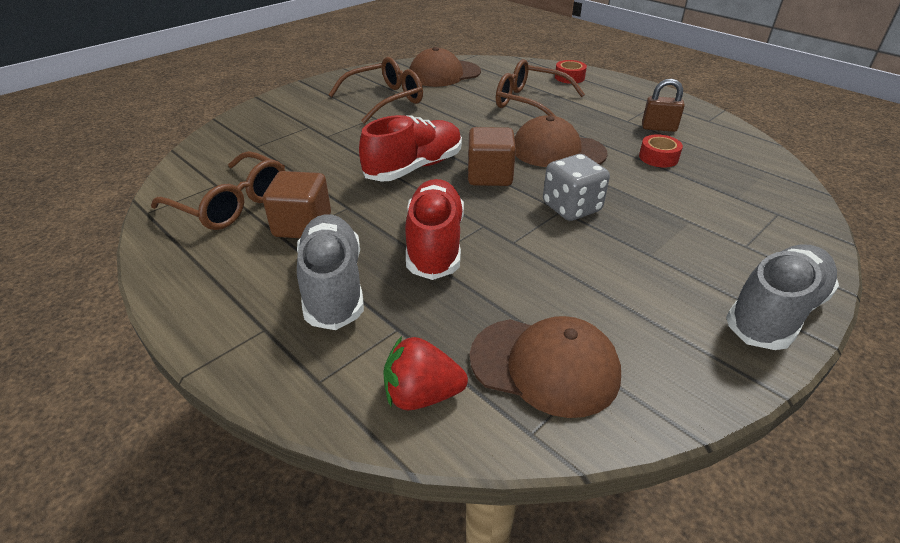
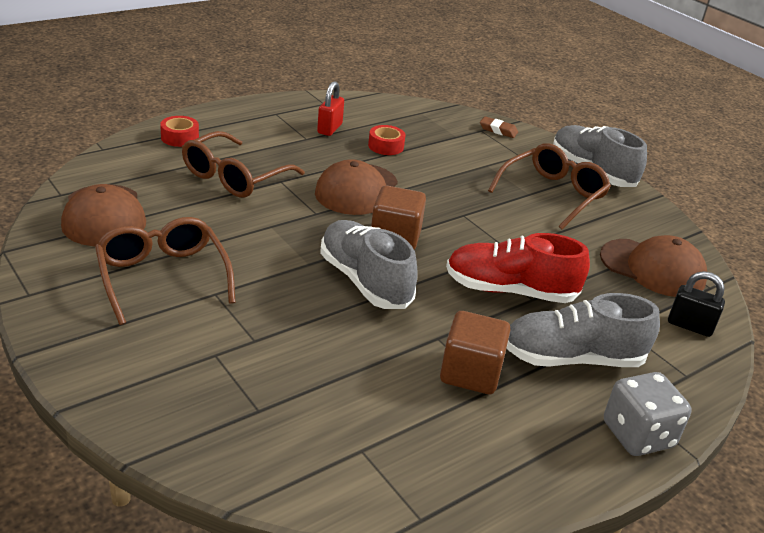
camera: 85 degrees left, 5 degrees down
(232, 204) = (415, 432): brown glasses -> brown glasses (553, 194)
(414, 168) = (364, 281): red shoe -> grey shoe
(422, 395) = (689, 326): red strawberry -> black padlock
(545, 366) = (652, 268): brown cap -> brown cap turned 90 degrees clockwise
(571, 208) = (461, 209): grey dice -> grey dice (637, 435)
(659, 128) = (329, 129): brown padlock -> red padlock
(796, 226) = (498, 130): none -> brown eraser

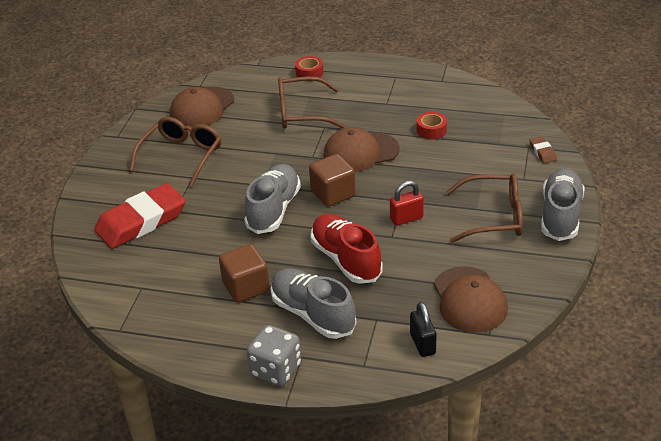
camera: 55 degrees right, 5 degrees up
(232, 375) = (141, 221): none -> red eraser
(329, 129) = (413, 102): red padlock -> red padlock (406, 218)

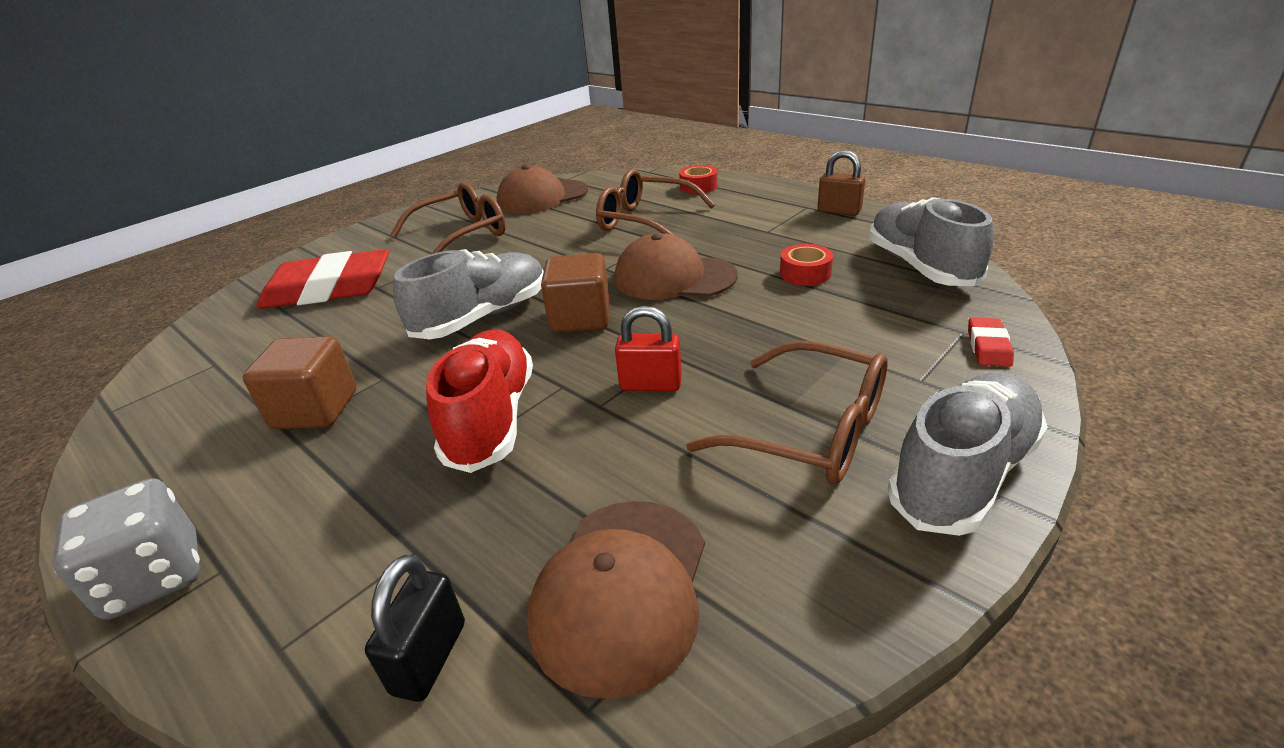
camera: 30 degrees right, 5 degrees down
(312, 314) = (336, 493): grey shoe -> grey shoe (920, 266)
(418, 77) = (839, 211): none -> brown padlock
(542, 152) = (988, 346): brown eraser -> red eraser

